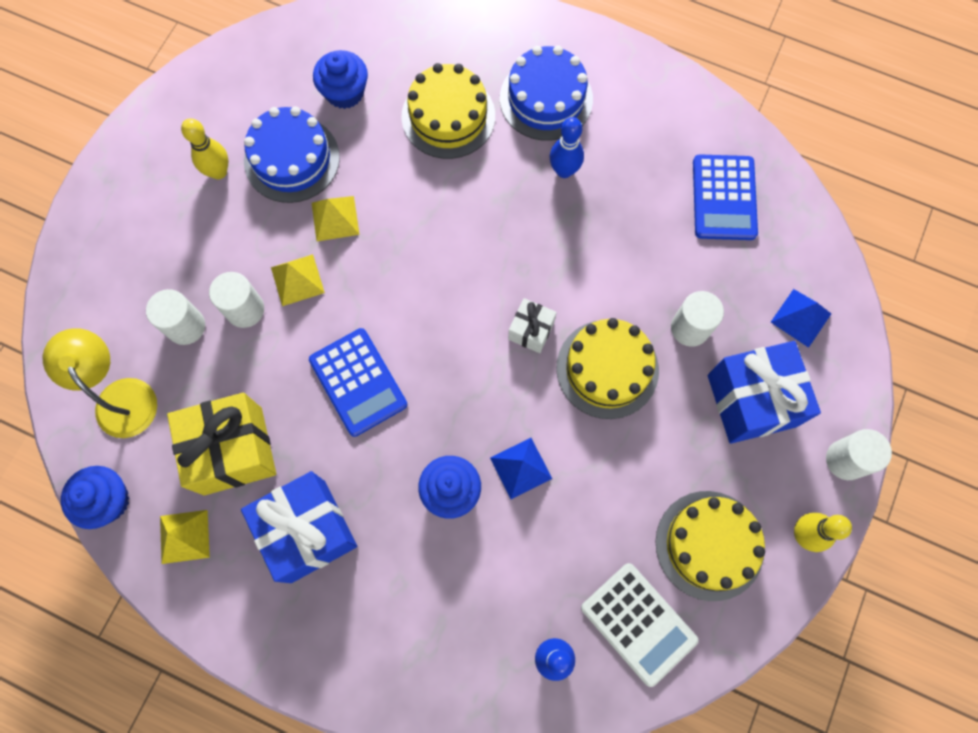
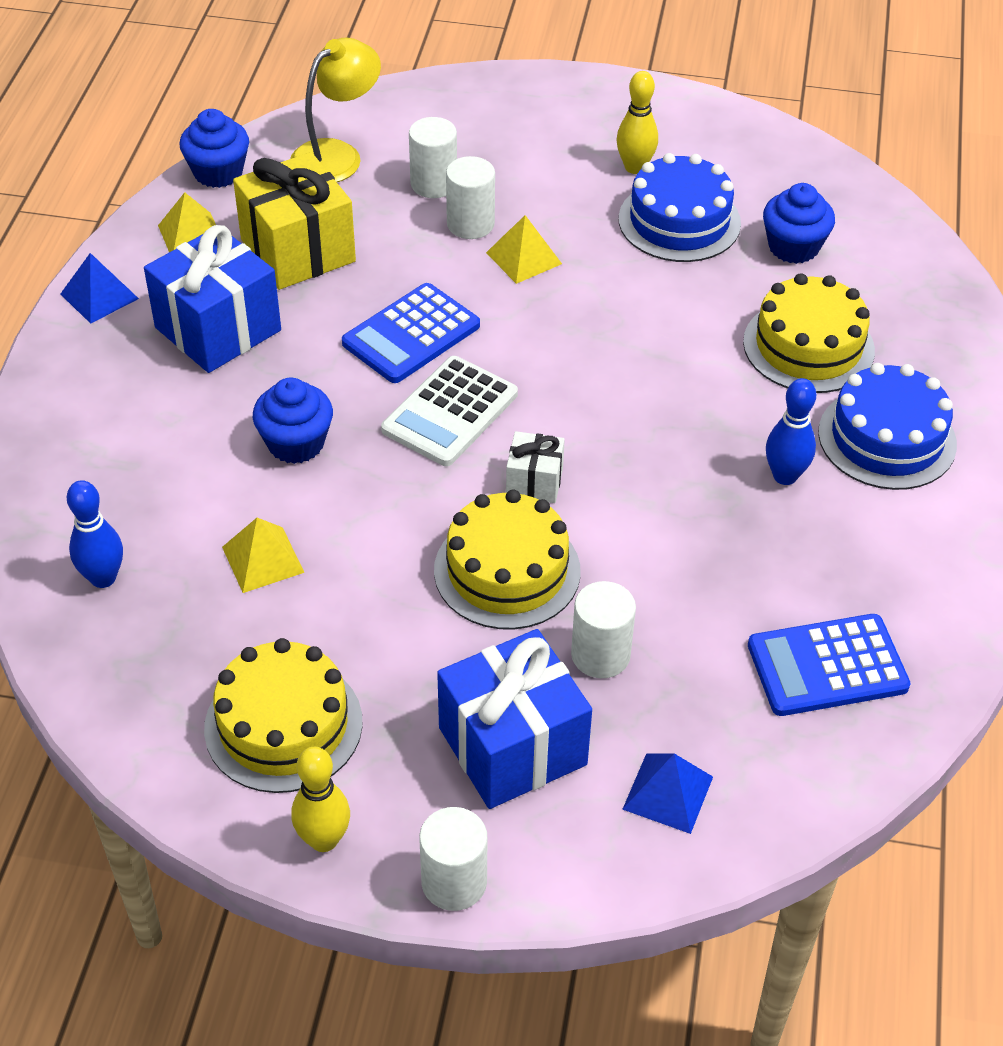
camera: 75 degrees right, 25 degrees down
(335, 218) = (617, 273): yellow pyramid -> yellow pyramid (263, 559)
(520, 468) = (342, 504): blue pyramid -> blue pyramid (99, 296)
(638, 623) = (160, 661): white calculator -> white calculator (450, 412)

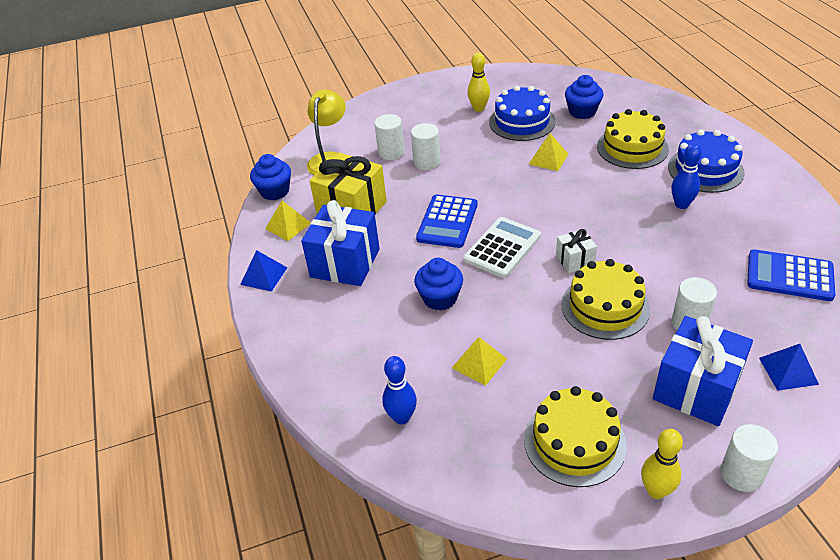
camera: 25 degrees left, 5 degrees down
(450, 412) = (502, 248): white calculator -> white calculator turned 150 degrees counterclockwise
(524, 258) = (467, 166): yellow pyramid -> yellow pyramid (548, 159)
(827, 666) = (789, 276): blue calculator -> blue calculator turned 60 degrees clockwise

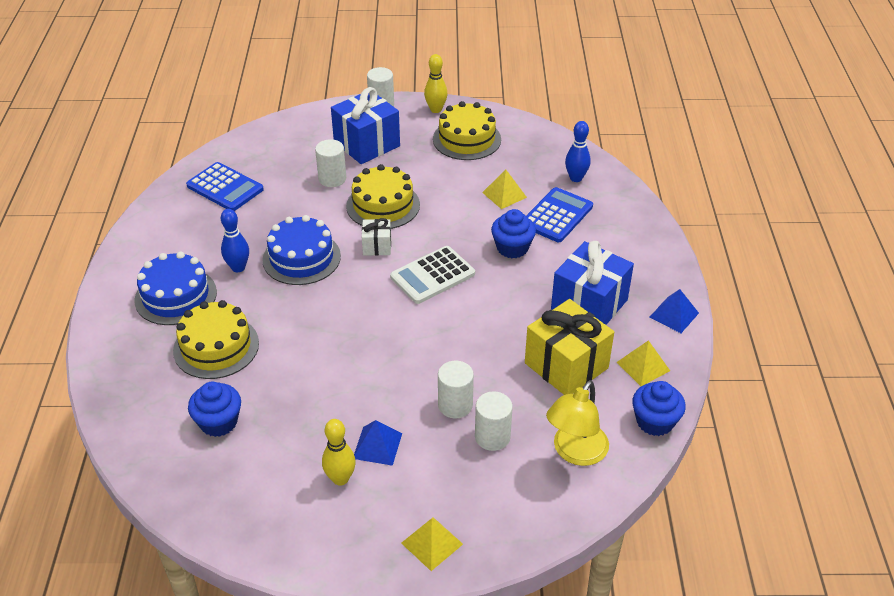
camera: 165 degrees left, 0 degrees up
(447, 222) = (470, 318): blue calculator -> blue calculator (557, 215)
(522, 122) = (303, 432): blue cake -> blue cake (301, 258)
(548, 159) = (316, 362): yellow pyramid -> yellow pyramid (432, 543)
(788, 371) = (298, 138): blue pyramid -> blue pyramid (377, 446)

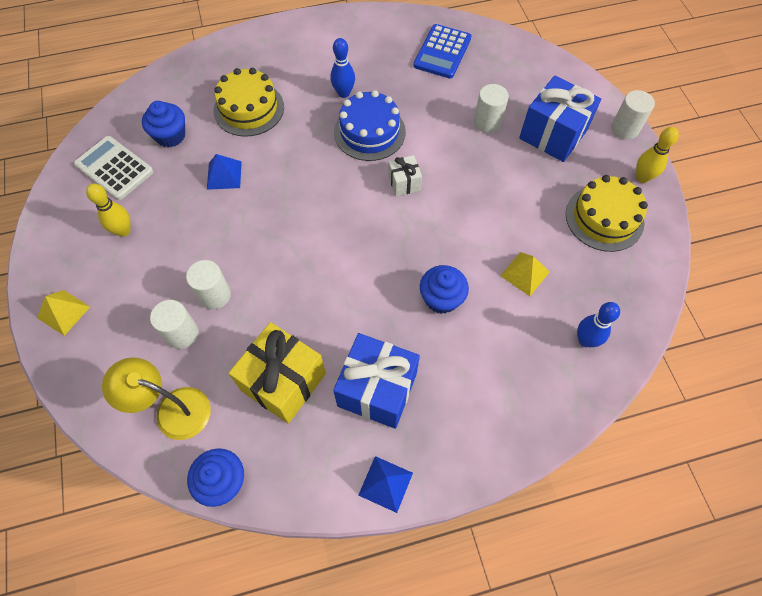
camera: 75 degrees right, 20 degrees up
(175, 296) = (299, 65): blue cake -> none
(377, 446) = (160, 247): blue pyramid -> blue pyramid (224, 175)
(383, 205) = (464, 172): yellow cake -> none
(432, 275) = (377, 237): white calculator -> white calculator (114, 168)
(557, 215) = (510, 332): blue calculator -> none
(643, 366) = (298, 459): yellow pyramid -> none

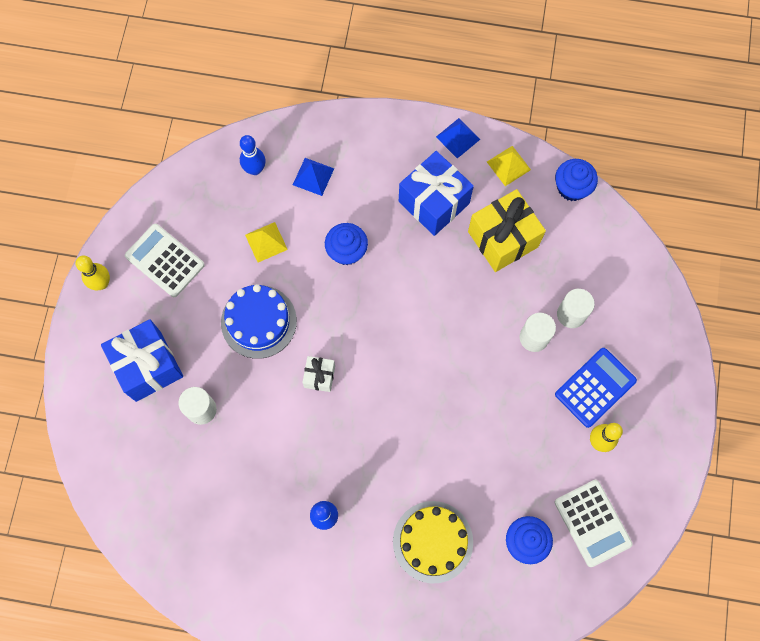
camera: 155 degrees left, 10 degrees up
(63, 312) = (667, 378): yellow pyramid -> yellow pyramid (508, 165)
(172, 409) = (595, 255): yellow lamp -> none
(224, 175) = (486, 464): blue pyramid -> blue pyramid (313, 176)
(369, 132) = (323, 452): blue cake -> blue cake (258, 321)
(442, 52) = (191, 527): blue calculator -> blue calculator (595, 387)
(604, 218) = (165, 260): yellow cake -> white calculator
(625, 129) = (76, 341): white cylinder -> none

